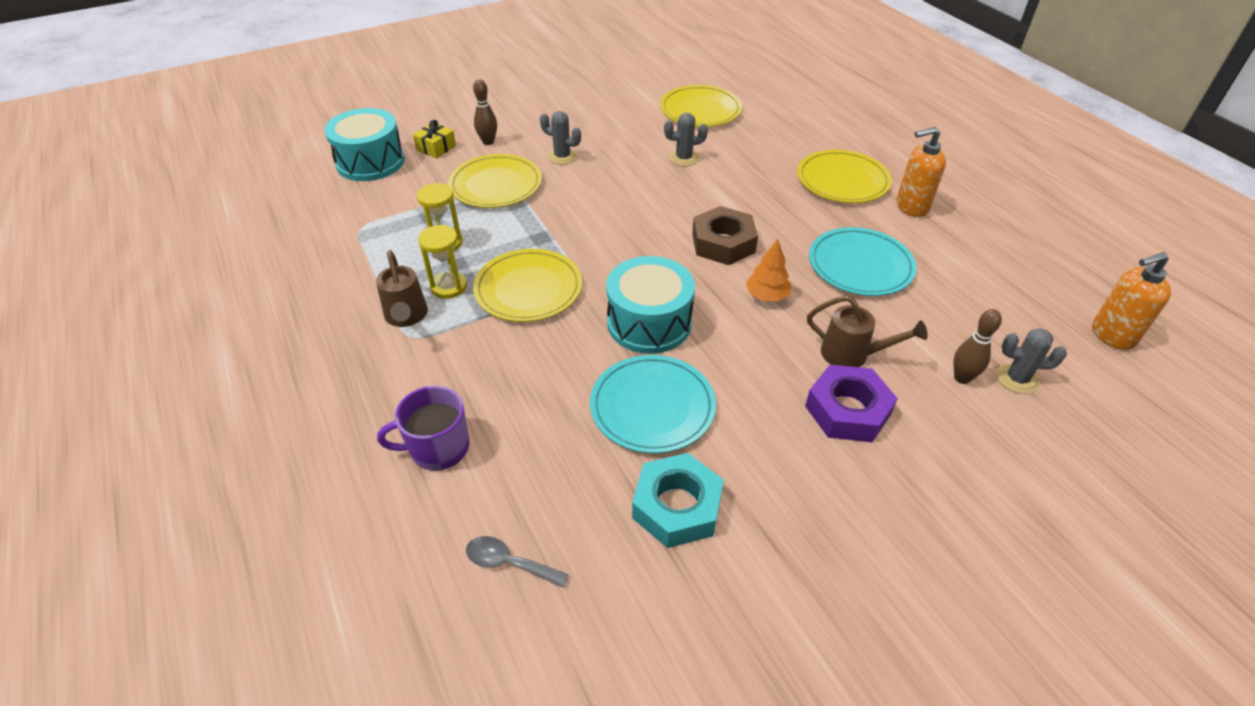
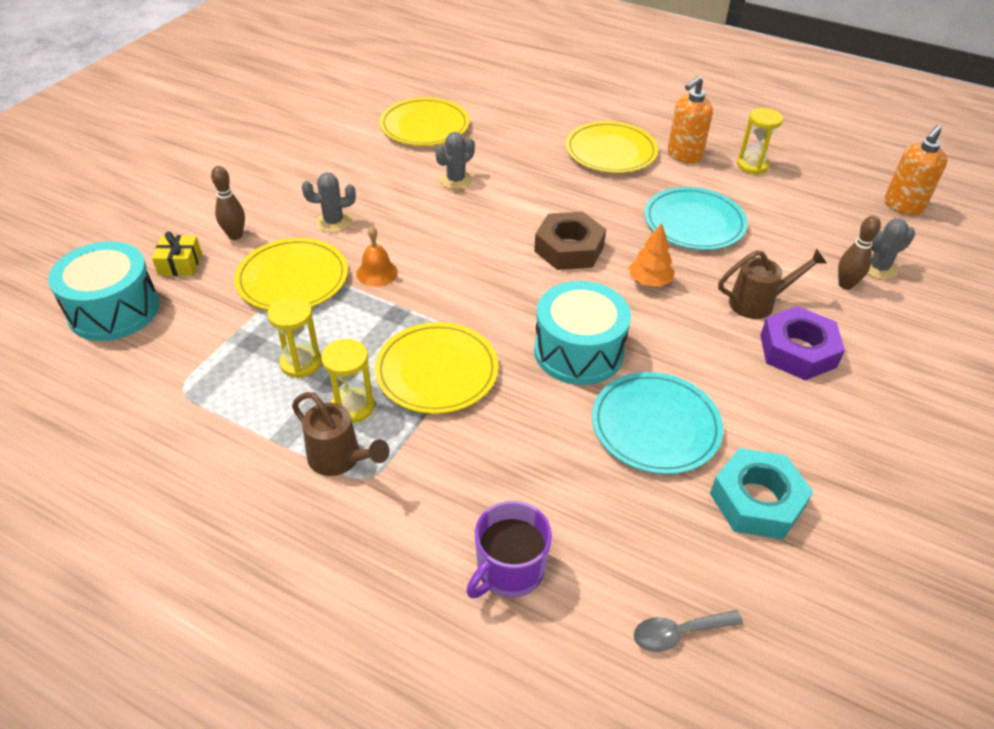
camera: 35 degrees left, 0 degrees up
(556, 203) = (377, 273): none -> orange bell
(975, 239) = (752, 165): none -> yellow hourglass

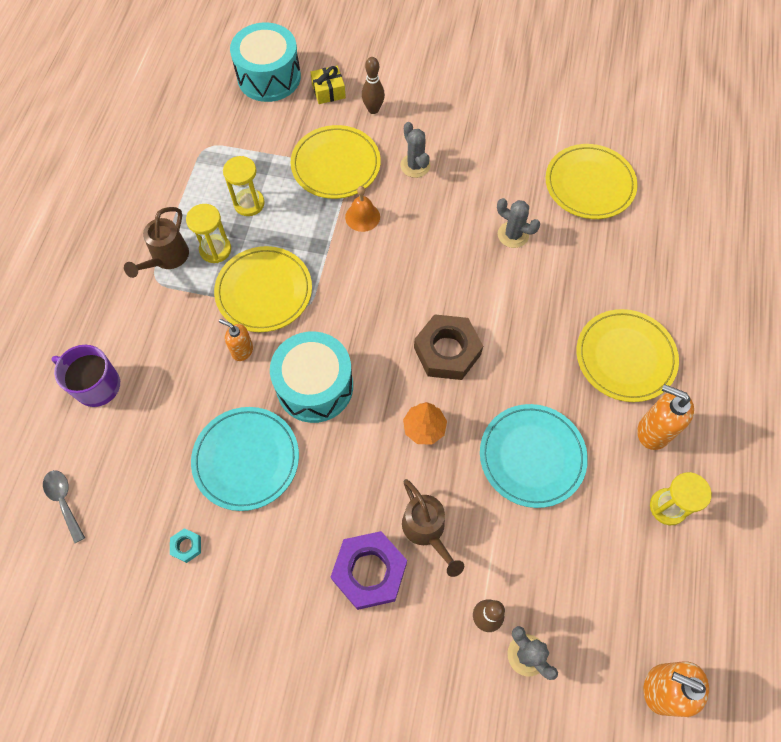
camera: 75 degrees right, 20 degrees up
(511, 405) = (242, 350): none -> orange soap dispenser
(757, 501) = (186, 546): turquoise nut -> turquoise nut, size x0.43

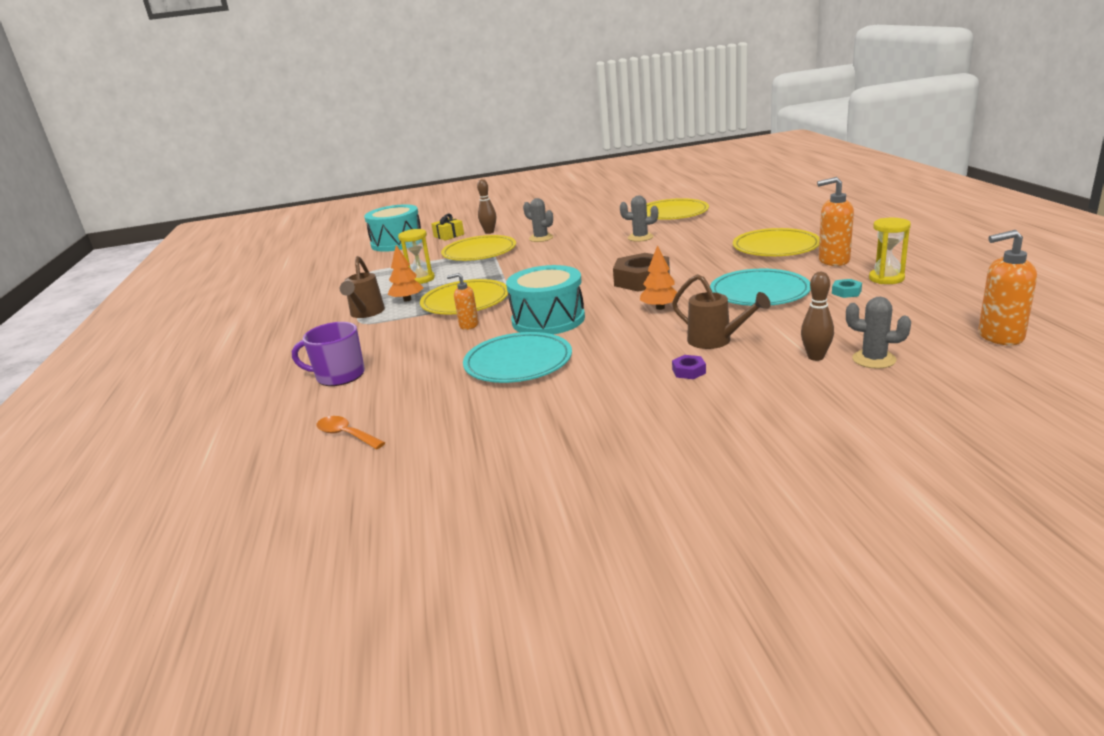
camera: 20 degrees left, 40 degrees down
(64, 501) = (346, 435): grey spoon -> orange spoon
(186, 546) = (499, 415): turquoise nut -> turquoise nut (846, 292)
(215, 250) = (407, 300): yellow hourglass -> orange tree
(362, 217) = (519, 260): orange bell -> none
(369, 572) = (688, 371): purple nut -> purple nut, size x0.43

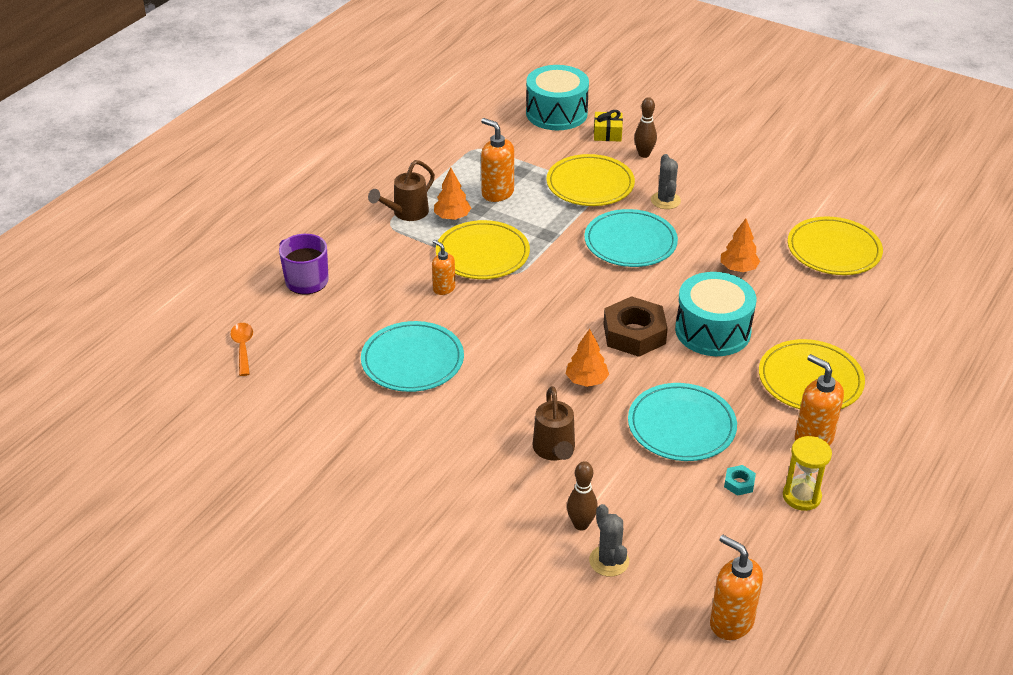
camera: 40 degrees right, 15 degrees up
(421, 279) = (497, 193): yellow hourglass -> orange soap dispenser
(548, 320) = (498, 327): turquoise drum -> turquoise drum (712, 331)
(555, 257) = (630, 242): none -> turquoise plate
(640, 237) = (738, 268): grey cactus -> orange tree
(688, 371) = (487, 464): purple nut -> none

